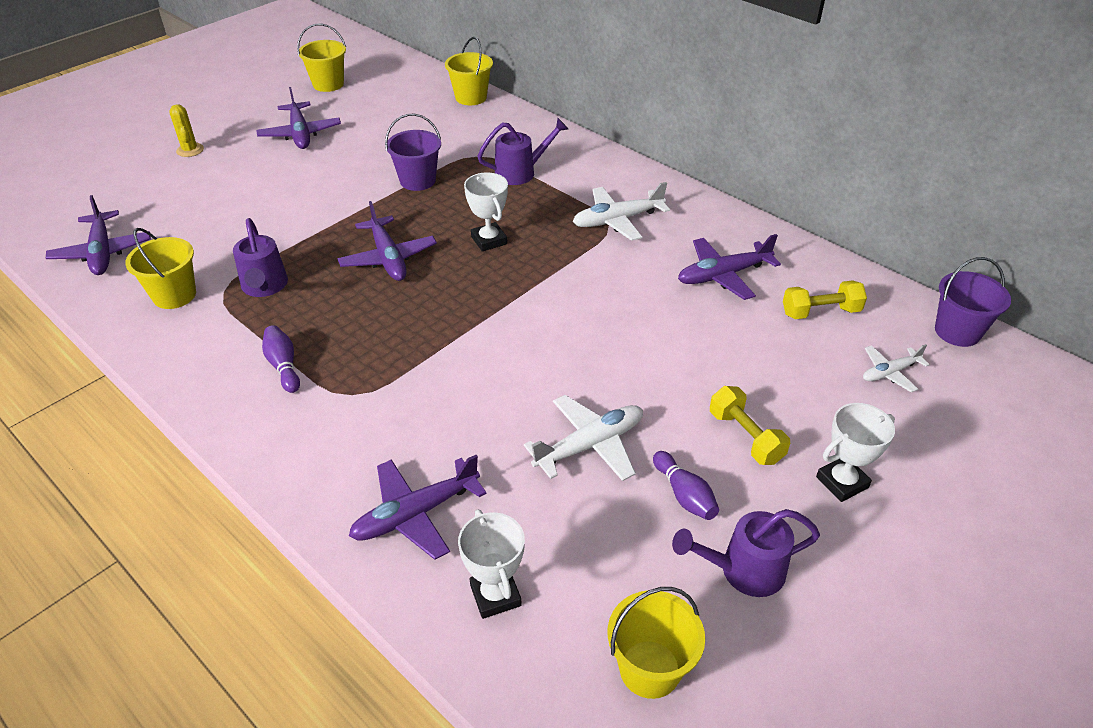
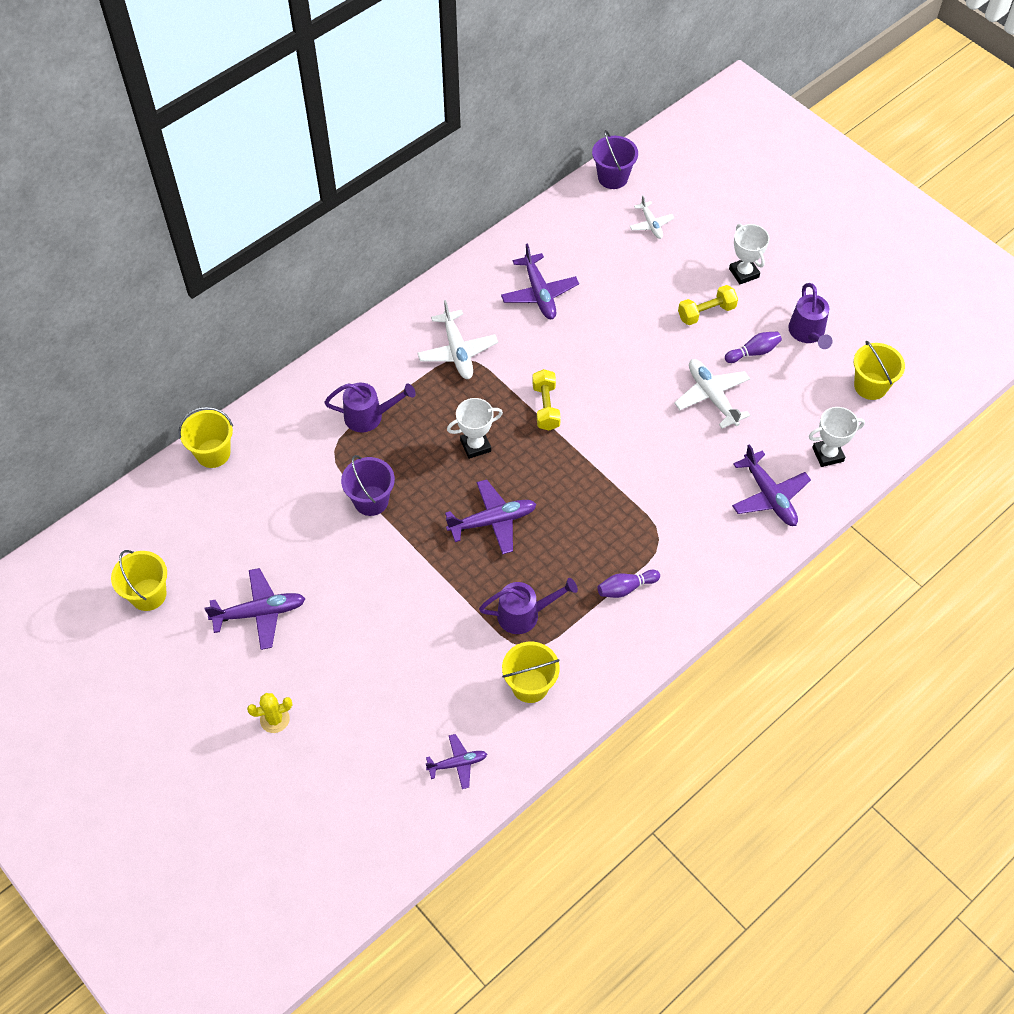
camera: 85 degrees left, 15 degrees up
(102, 252) = (458, 763): purple plane -> purple plane, size x0.61
(521, 172) = (370, 416): purple watering can -> purple watering can turned 105 degrees clockwise
(820, 312) = (587, 245): yellow dumbbell -> yellow dumbbell (546, 407)

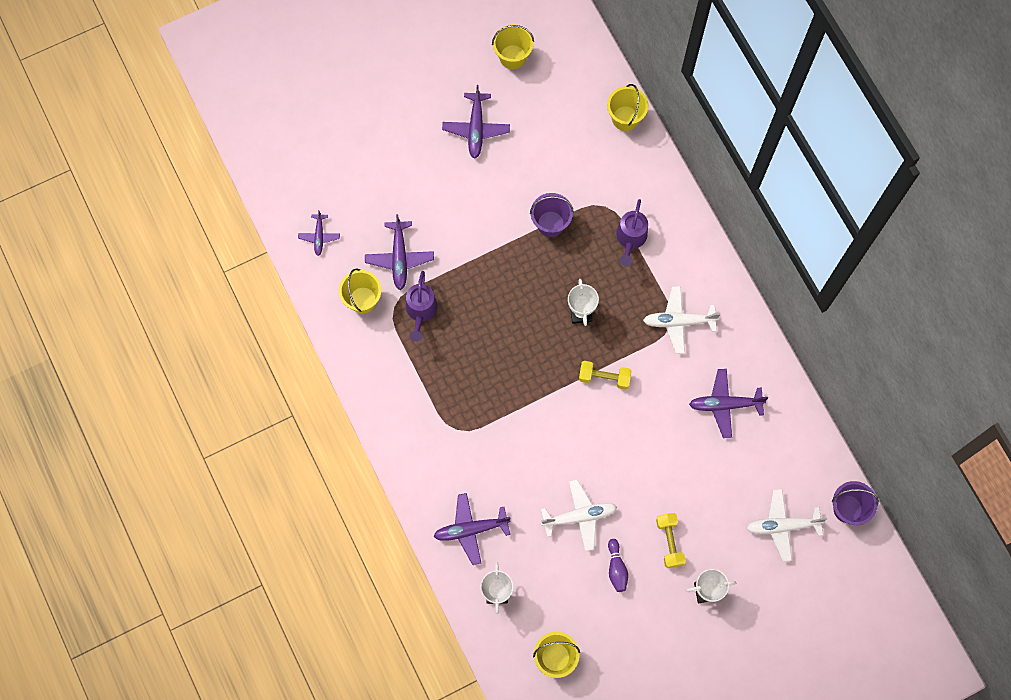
camera: 105 degrees right, 15 degrees up
(274, 719) = (389, 124): yellow cactus -> none
(493, 521) = (507, 309): purple plane -> purple plane (399, 258)
(626, 588) = (421, 391): purple bowling pin -> none
(651, 224) = (782, 526): white plane -> white plane, size x1.64
(808, 334) = (624, 624): purple watering can -> none

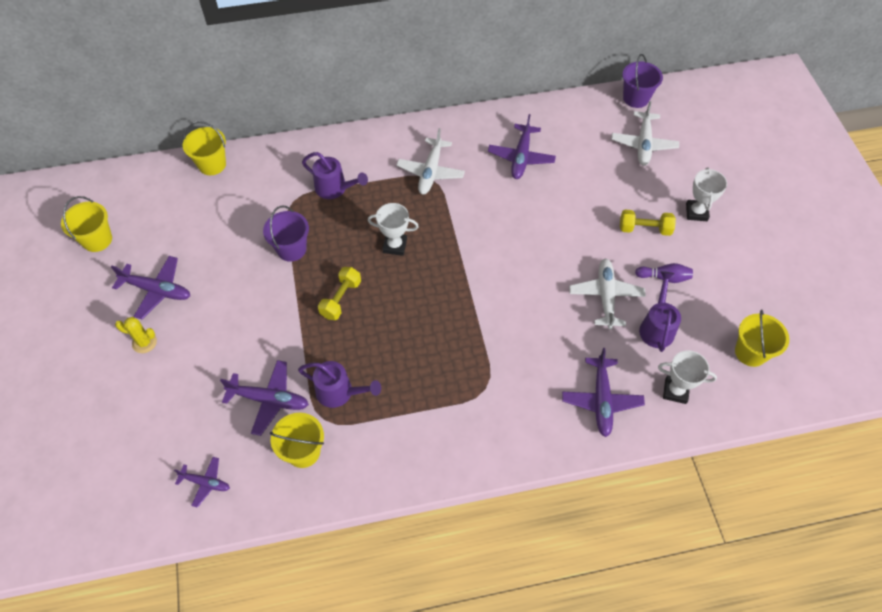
camera: 75 degrees left, 15 degrees down
(424, 140) = (144, 342): none -> yellow cactus
(559, 568) = (657, 326): none -> purple watering can
(604, 377) = (467, 242): yellow dumbbell -> yellow dumbbell (341, 299)

